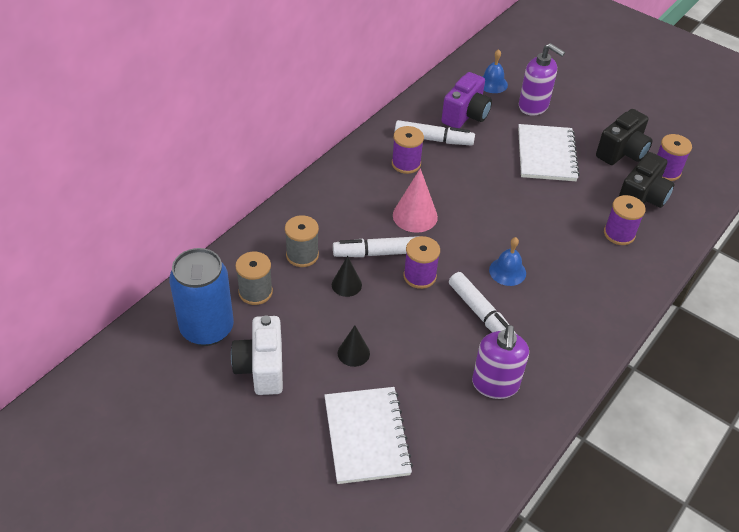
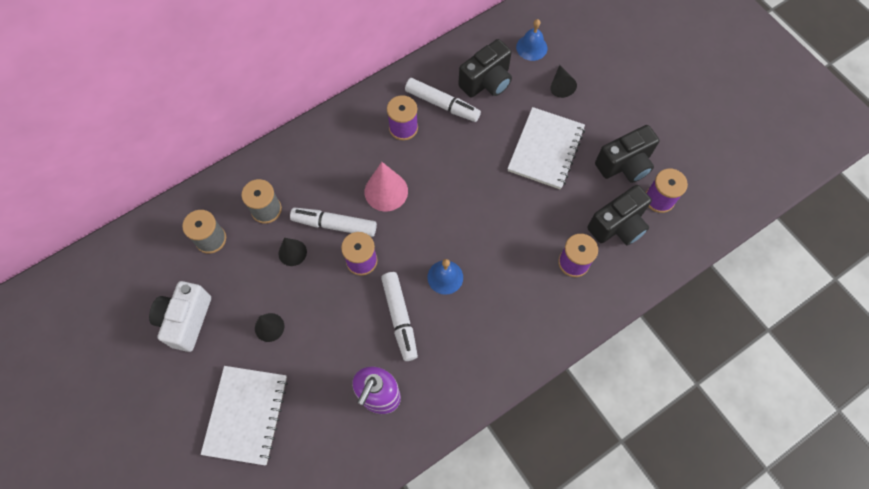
camera: 20 degrees right, 20 degrees up
(207, 328) = (156, 267): blue can -> none
(465, 115) = (486, 82): purple camera -> black camera
(533, 106) = (561, 85): purple soap dispenser -> black cone

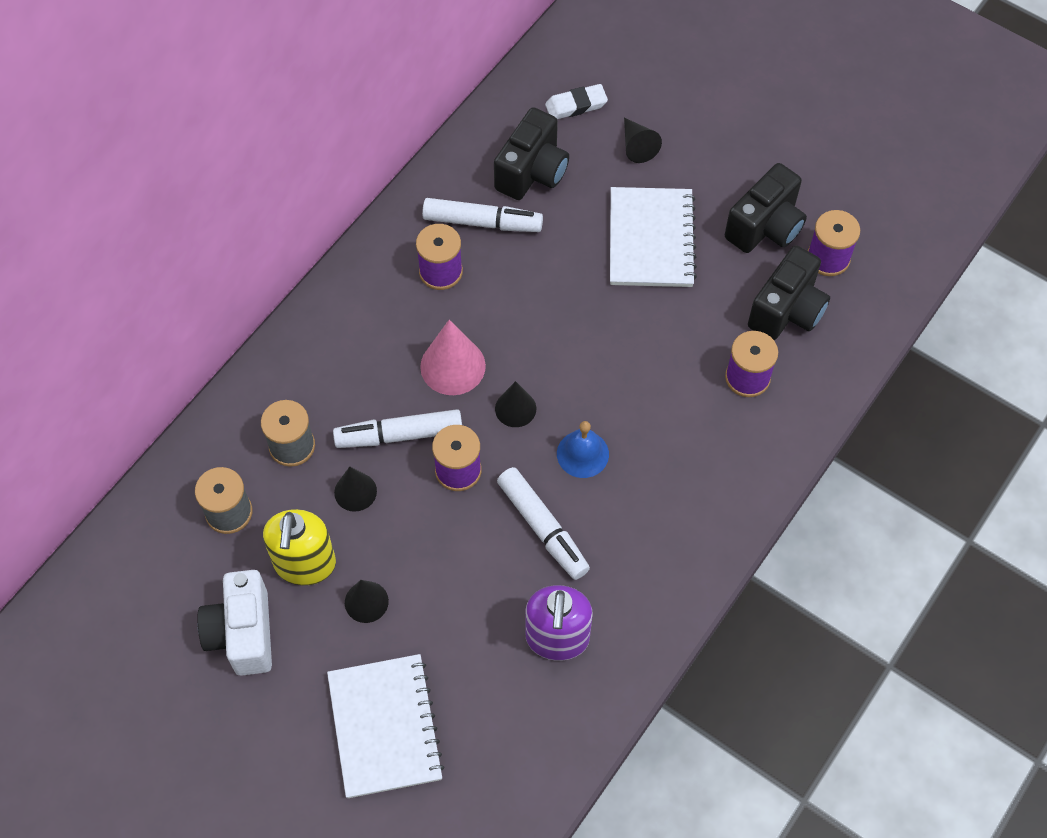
camera: 20 degrees left, 5 degrees down
(242, 289) = (305, 564): none -> yellow soap dispenser
(414, 232) = (515, 408): none -> black cone
(531, 47) = (576, 105): blue bell -> white eraser

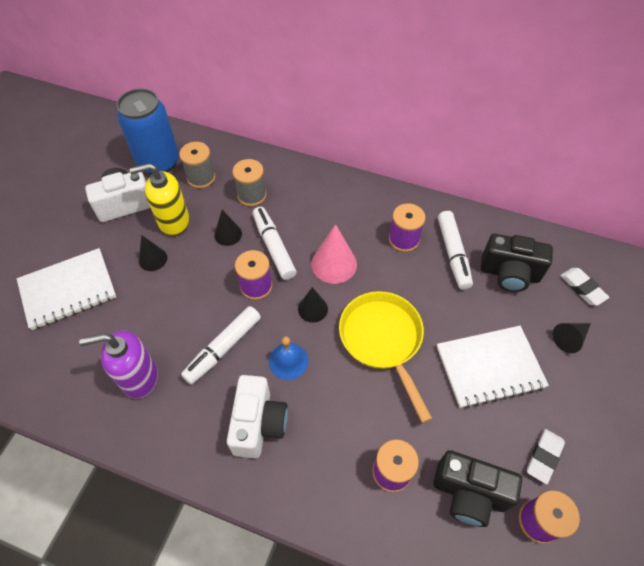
camera: 75 degrees right, 5 degrees down
(170, 572) = (159, 162): none -> blue can
(584, 340) = (383, 340): none -> yellow pan
(657, 504) = (259, 424): none -> white camera
(765, 227) = (544, 457): black camera -> white eraser

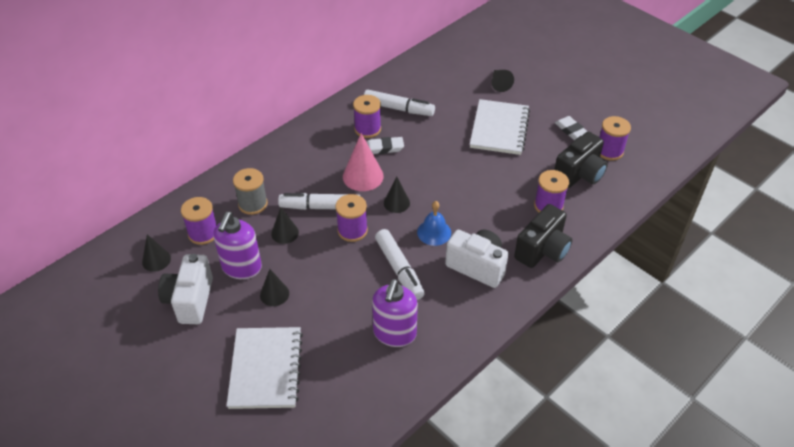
camera: 65 degrees left, 10 degrees down
(159, 162) = (156, 260): blue can -> black cone
(173, 222) = (241, 268): yellow soap dispenser -> purple soap dispenser
(201, 178) = (203, 233): grey spool -> purple spool
(383, 340) = (448, 173): yellow pan -> none
(509, 274) = (434, 89): black camera -> black camera (542, 250)
(582, 288) = (466, 61): white eraser -> white eraser (383, 148)

